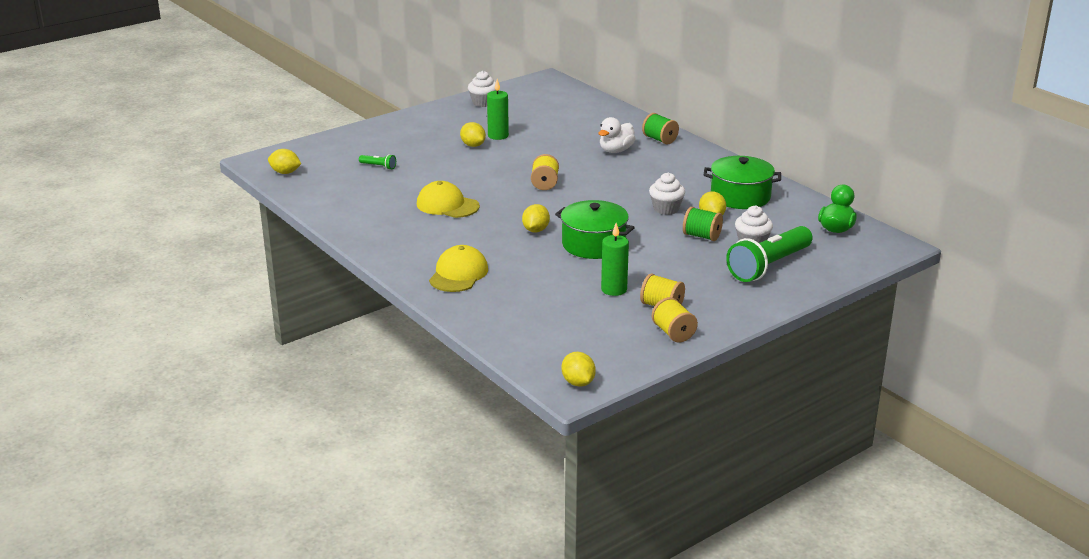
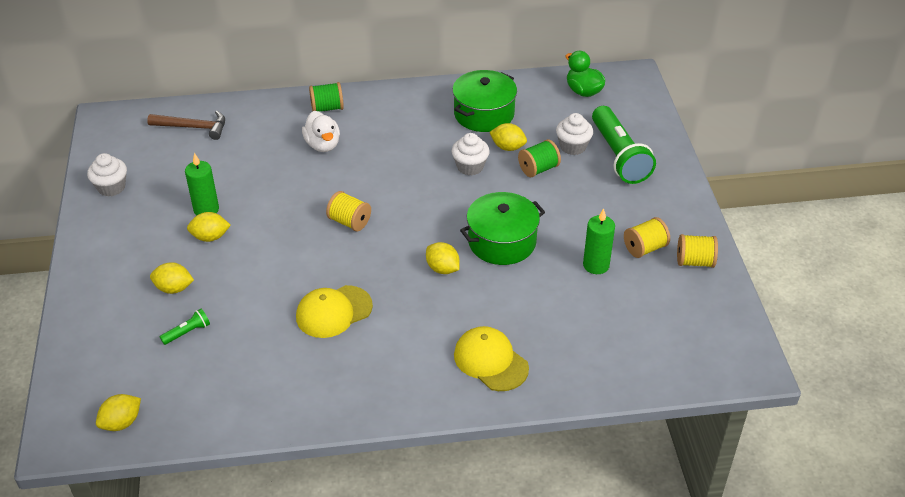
camera: 60 degrees left, 15 degrees up
(575, 105) = (193, 127): none -> brown hammer
(578, 383) = (743, 357): yellow lemon -> yellow lemon (174, 288)

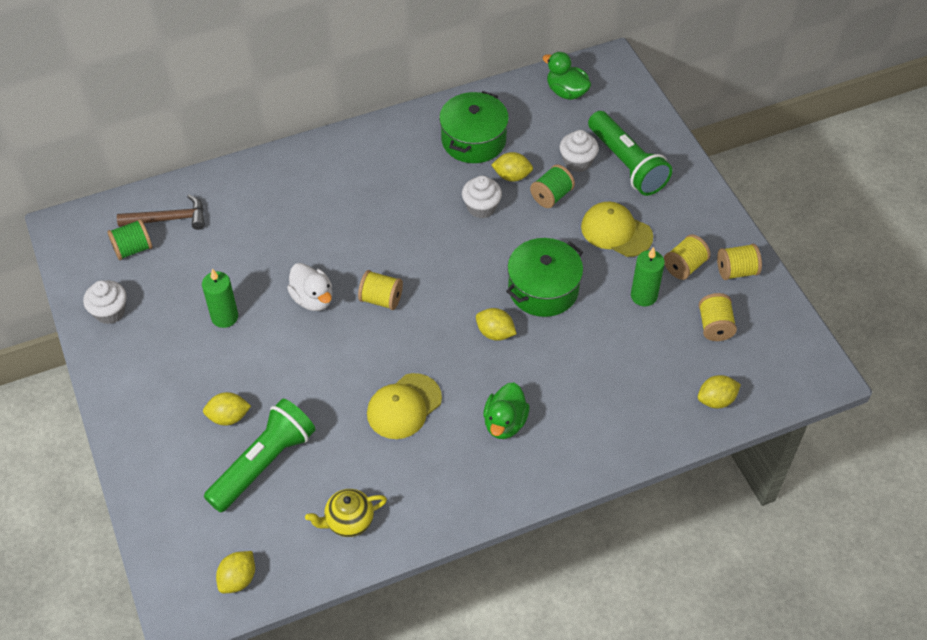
camera: 15 degrees left, 10 degrees up
(187, 332) = (264, 464): green flashlight -> green flashlight, size x2.41
(210, 237) = (242, 349): yellow lemon -> yellow lemon (716, 400)
(242, 396) = (348, 521): none -> yellow teapot
(323, 145) = (318, 212): white duck -> white duck (313, 299)
(327, 108) = (305, 166): green spool -> green spool (133, 249)
(422, 345) = (505, 423): none -> green duck
(490, 361) = (577, 425): yellow cap -> yellow cap (616, 231)
(656, 304) = (714, 326): none -> yellow spool

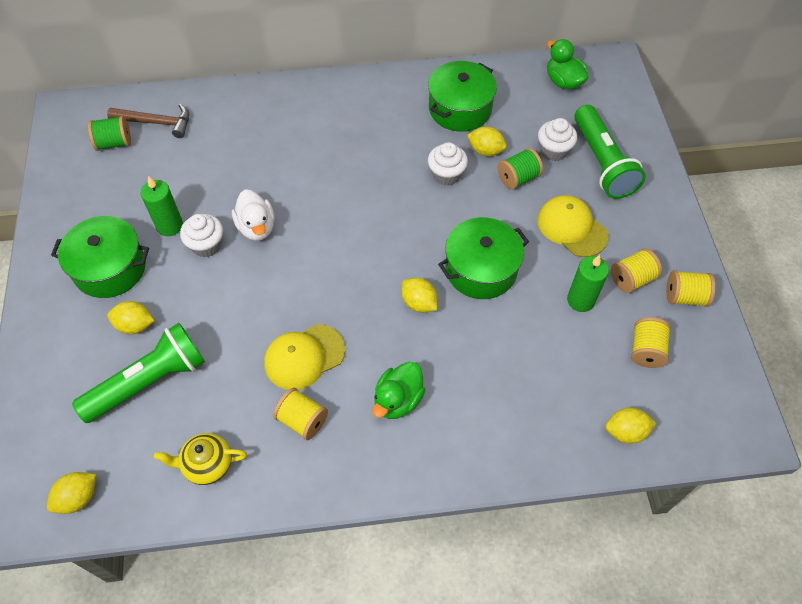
camera: 15 degrees right, 5 degrees up
(110, 312) = (70, 197): white cupcake -> white cupcake (206, 245)
(181, 370) = (110, 268): none -> green pot
(381, 299) = (320, 243): yellow spool -> yellow spool (302, 420)

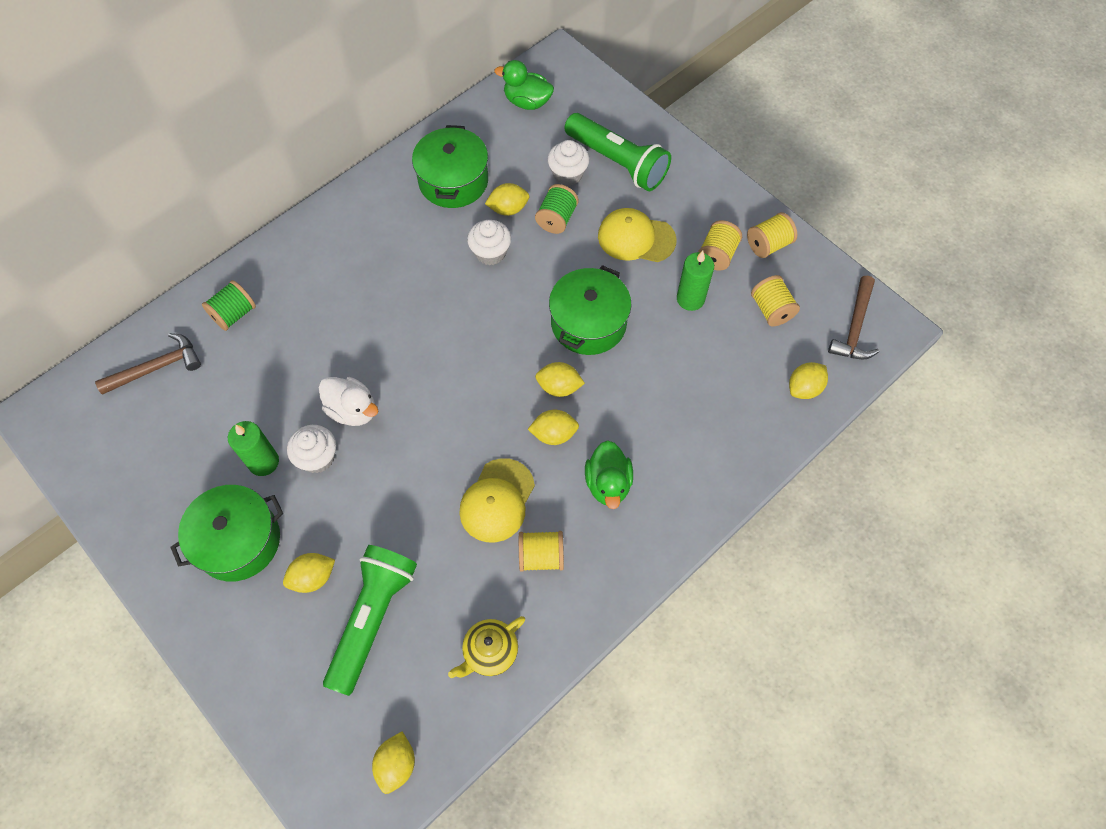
camera: 35 degrees left, 5 degrees up
(114, 143) = (129, 415): green spool -> green spool (234, 314)
(386, 335) = (554, 434): none -> yellow lemon
(714, 410) = (855, 327): none -> brown hammer

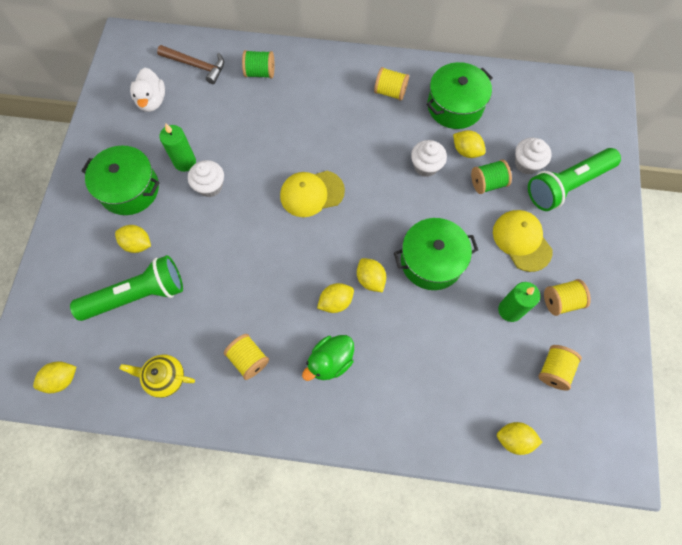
camera: 50 degrees right, 5 degrees up
(353, 410) = (254, 179): white duck -> white duck (152, 101)
(497, 500) = (264, 304): yellow cap -> yellow cap (311, 193)
(527, 102) = (555, 99): green duck -> none
(554, 434) = (335, 302): yellow lemon -> yellow lemon turned 75 degrees counterclockwise
(617, 162) = (567, 185): green flashlight -> green flashlight turned 60 degrees clockwise
(768, 245) = (603, 329): yellow spool -> yellow spool (390, 92)
(855, 327) = (597, 440): brown hammer -> none

